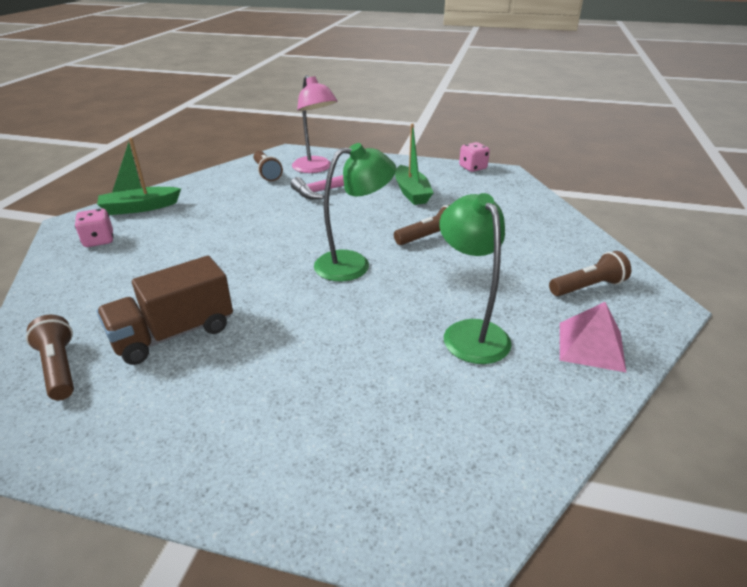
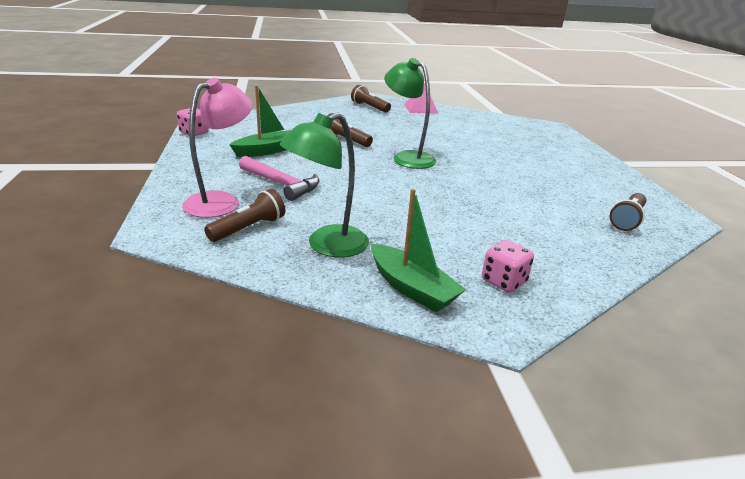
camera: 115 degrees left, 5 degrees down
(174, 334) = (549, 195): brown truck -> none
(470, 332) = (440, 127): green lamp -> green lamp (327, 246)

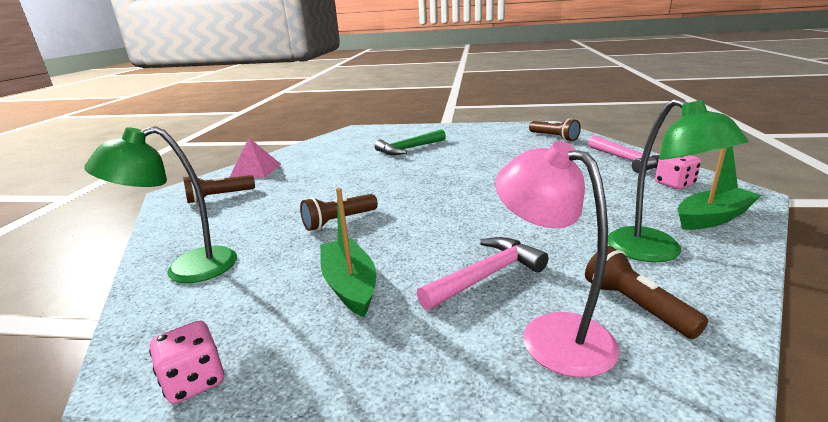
camera: 70 degrees left, 5 degrees down
(407, 157) = (413, 192): green lamp -> green lamp (187, 269)
(511, 150) = (409, 149): none -> green hammer
(573, 261) = (627, 160): none -> pink hammer

